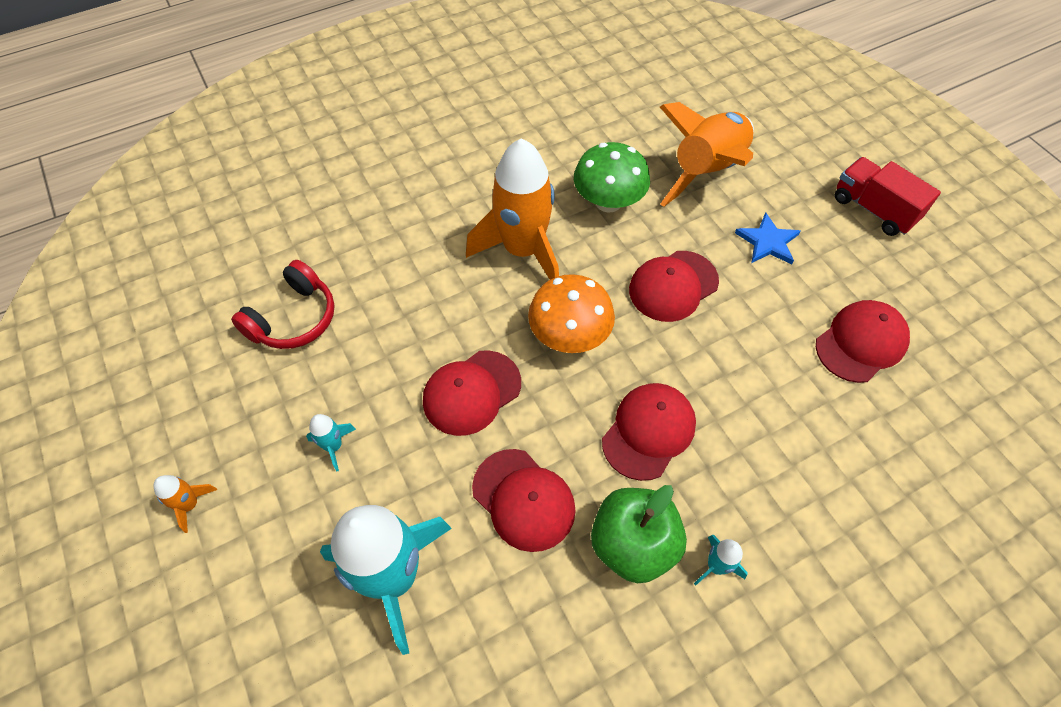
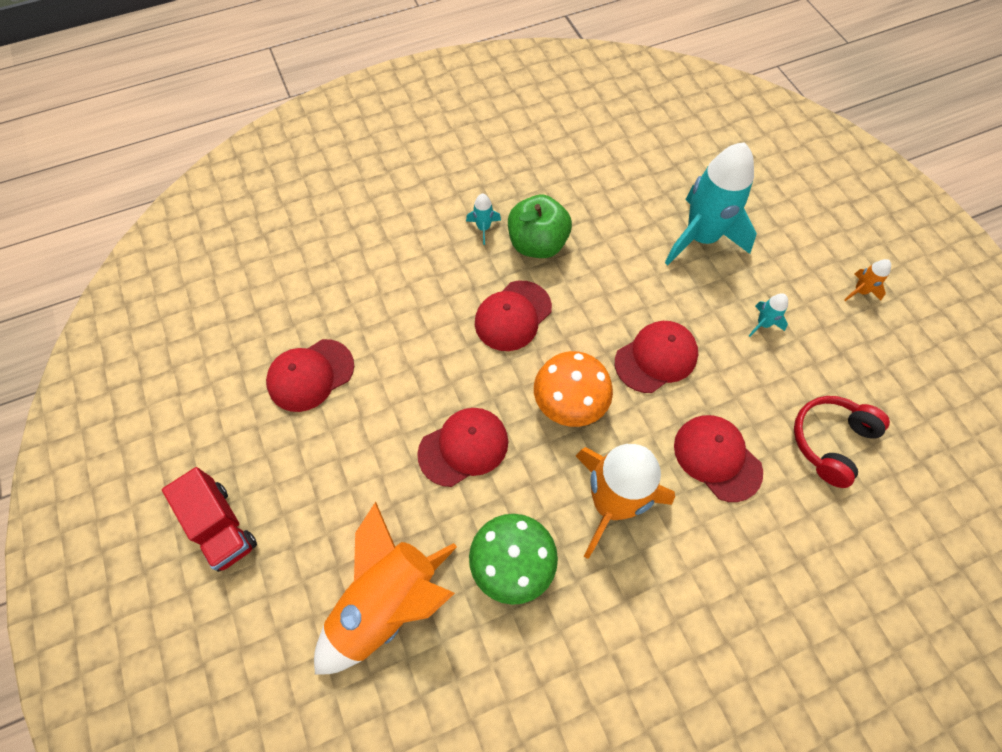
camera: 175 degrees left, 5 degrees up
(523, 499) = (613, 276): red cap -> red cap (717, 458)
(768, 242) = (352, 492): blue star -> none

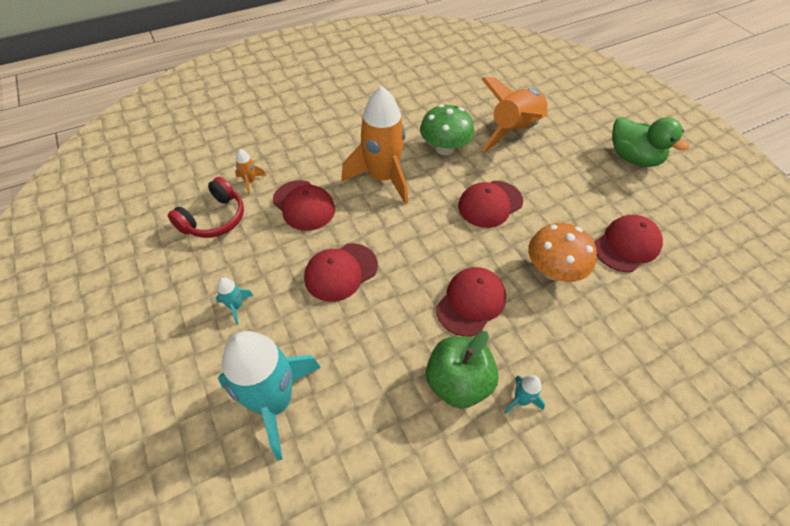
camera: 175 degrees right, 10 degrees down
(221, 526) = (633, 158): red truck -> green duck
(569, 403) = (414, 235): orange mushroom -> orange mushroom (553, 270)
(860, 291) = (124, 345): orange rocket -> orange rocket (250, 181)

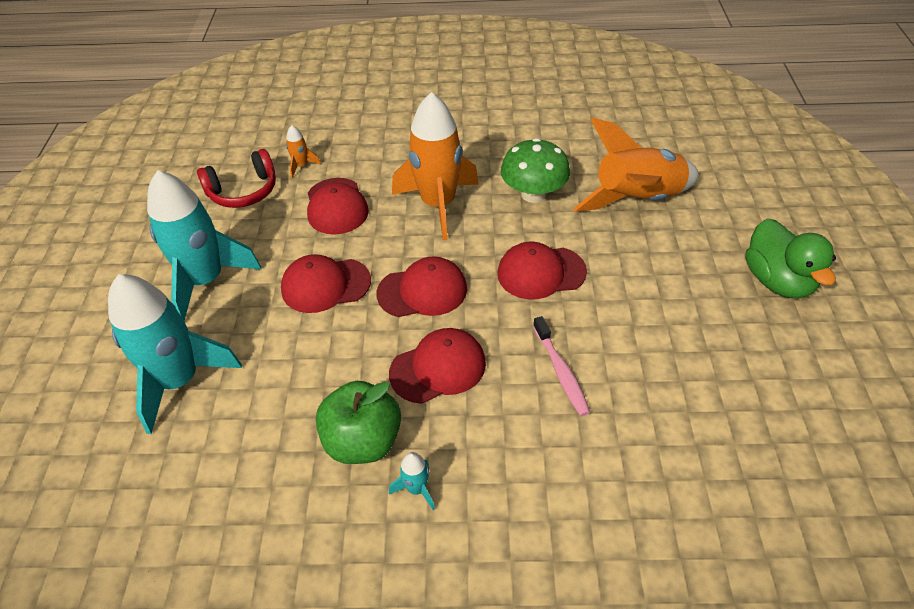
camera: 30 degrees right, 5 degrees down
(236, 306) = (206, 281): turquoise rocket -> turquoise rocket, size x2.47
(553, 270) = (561, 372): orange mushroom -> pink toothbrush
(626, 245) = (681, 380): red cap -> red cap (422, 291)

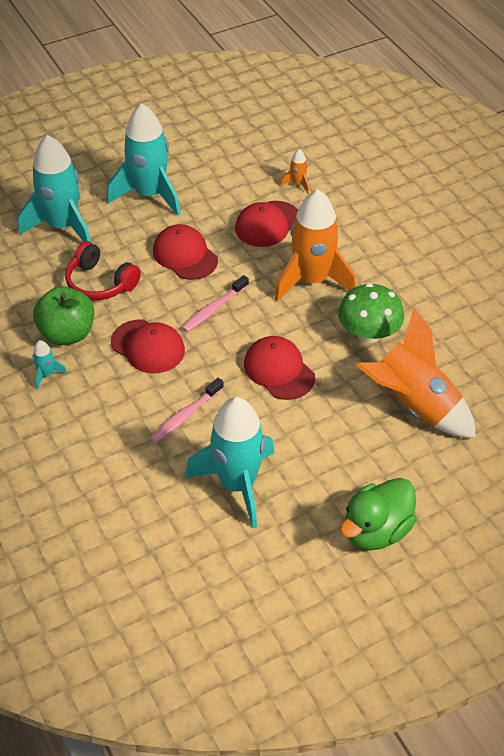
camera: 60 degrees right, 0 degrees up
(243, 191) = (247, 167): red headphones -> red headphones (100, 283)
(422, 291) = (213, 309): red cap -> pink toothbrush
(678, 362) = (237, 484): none -> turquoise rocket

